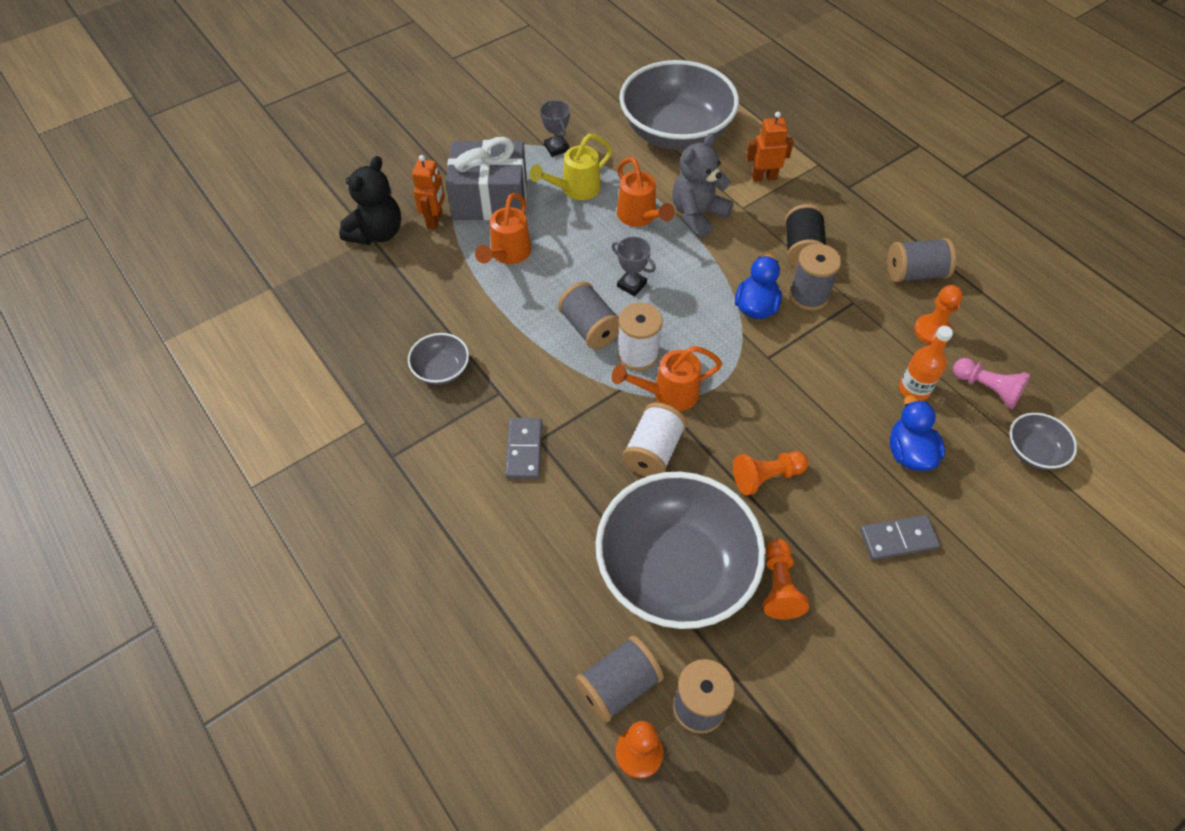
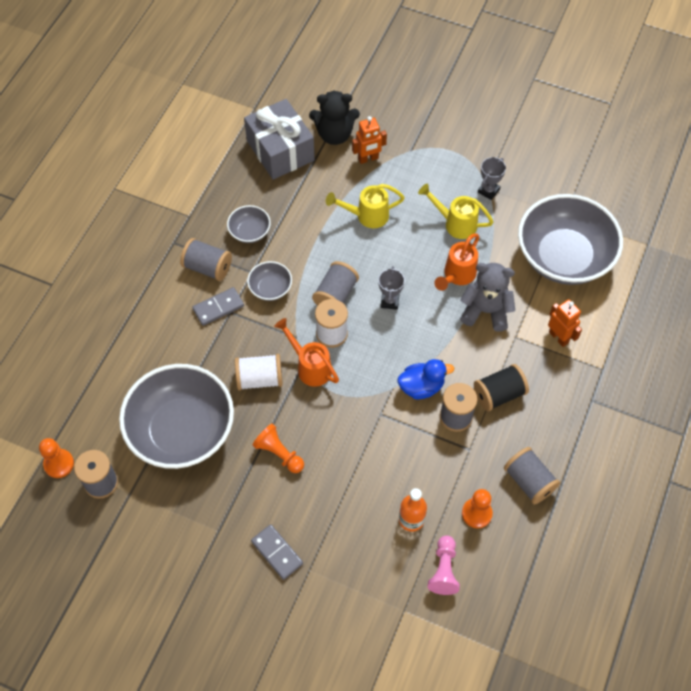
camera: 60 degrees right, 5 degrees up
(490, 198) = (410, 178): grey gift -> grey gift (280, 150)
(507, 255) = (366, 216): orange watering can -> yellow watering can
(618, 686) = (92, 435): grey spool -> grey spool (207, 267)
(779, 586) = (202, 494): orange pawn -> none
(909, 453) = (352, 535): blue duck -> none
(1033, 451) = (404, 619): grey bowl -> grey bowl (270, 288)

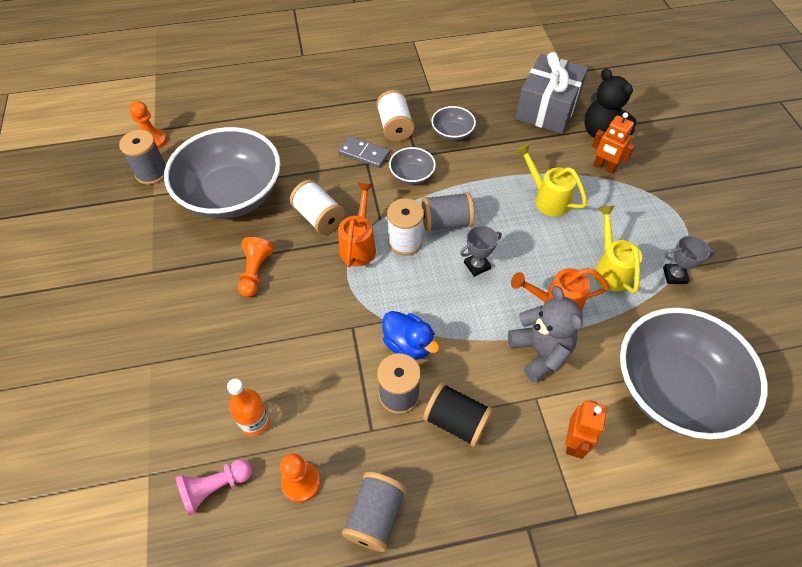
camera: 55 degrees right, 5 degrees down
(207, 267) = (395, 127): grey spool -> white spool
(277, 552) = (154, 327): grey domino -> none

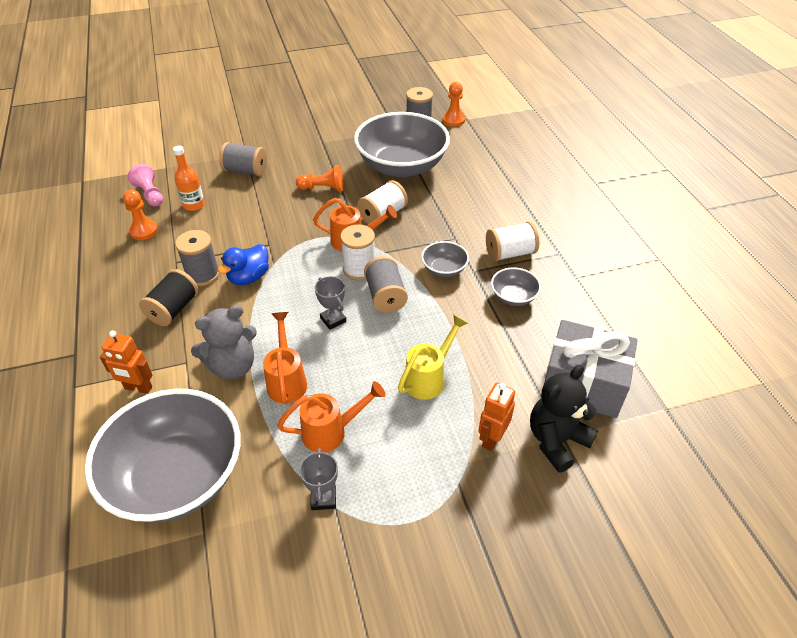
camera: 85 degrees right, 10 degrees down
(364, 153) = (466, 235): grey domino -> none
(375, 516) = (109, 268): grey spool -> grey spool (245, 171)
(610, 269) = (332, 431): yellow watering can -> orange watering can

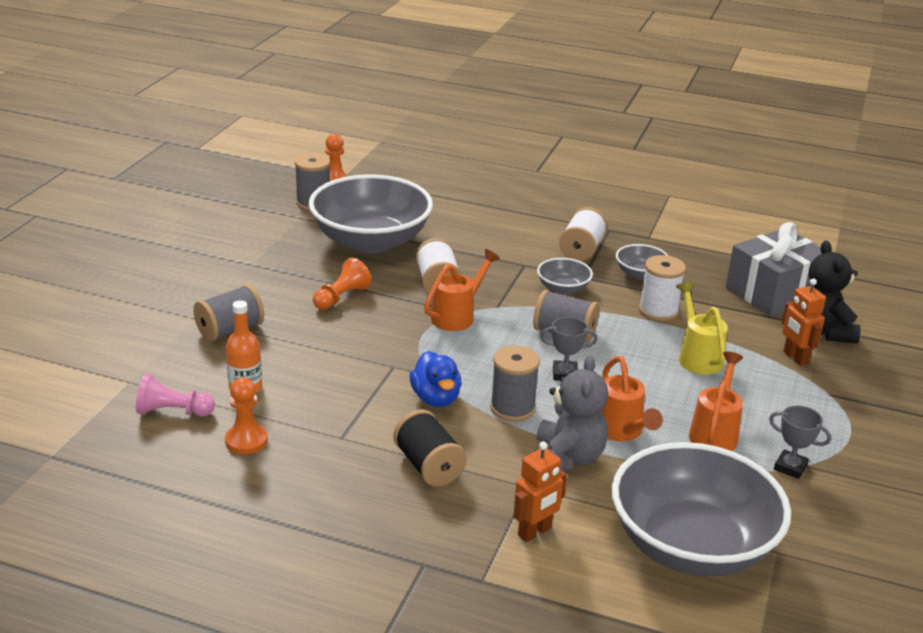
camera: 55 degrees left, 15 degrees down
(203, 275) = (391, 426): grey spool -> grey spool (512, 408)
(287, 380) = (621, 432): orange watering can -> orange watering can turned 135 degrees counterclockwise
(359, 269) = (506, 330): white spool -> white spool (658, 311)

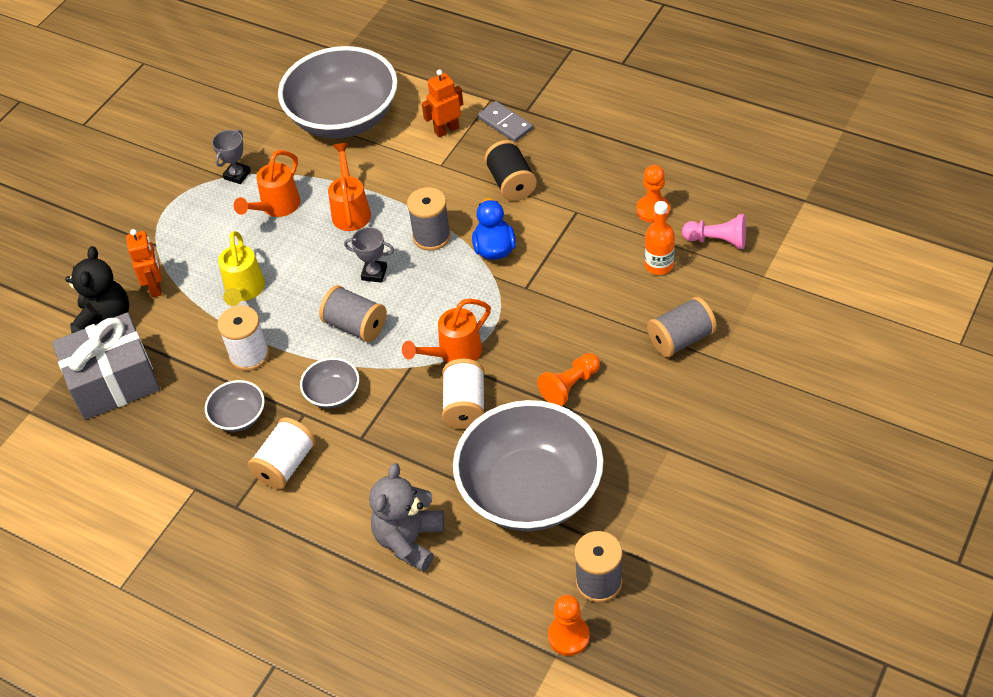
camera: 165 degrees left, 20 degrees up
(452, 543) = (505, 124): none -> grey domino
(567, 458) = (403, 187): grey teddy bear -> grey teddy bear (409, 540)
(790, 467) = (237, 175): grey trophy -> grey trophy turned 75 degrees clockwise

